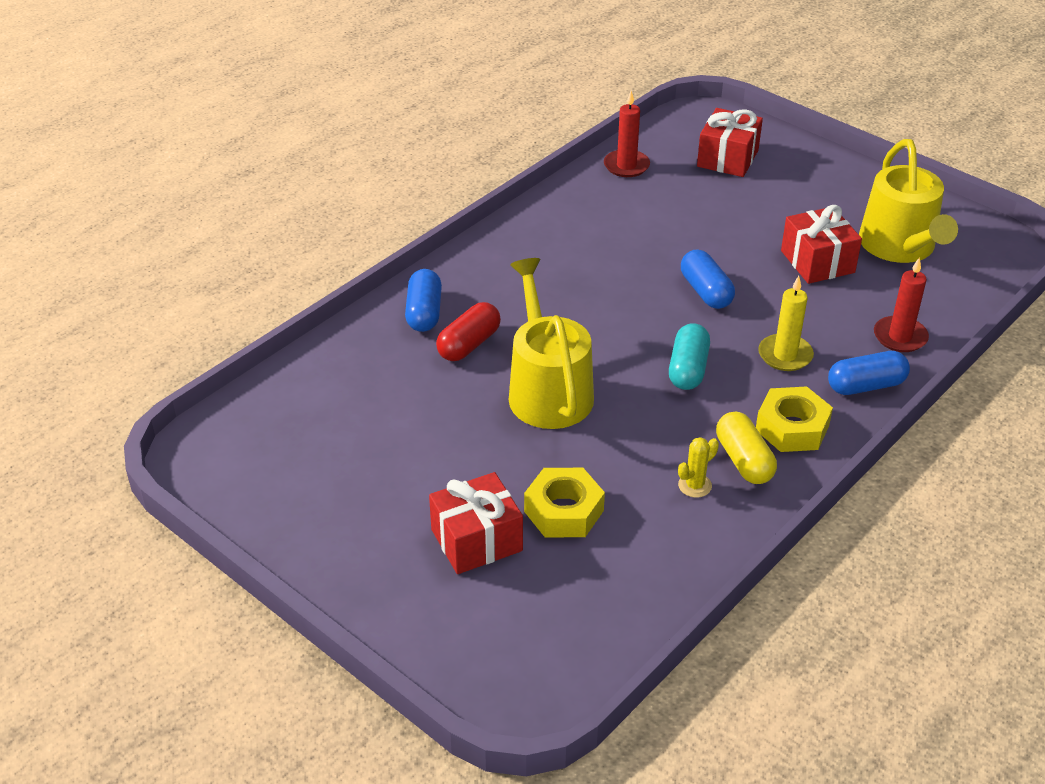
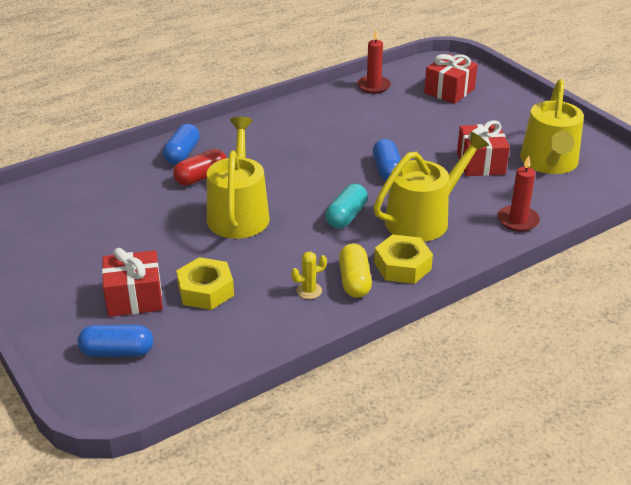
camera: 15 degrees right, 5 degrees down
(785, 355) = (423, 219): yellow candle -> yellow watering can
(865, 386) = (474, 248): blue capsule -> blue capsule (117, 352)

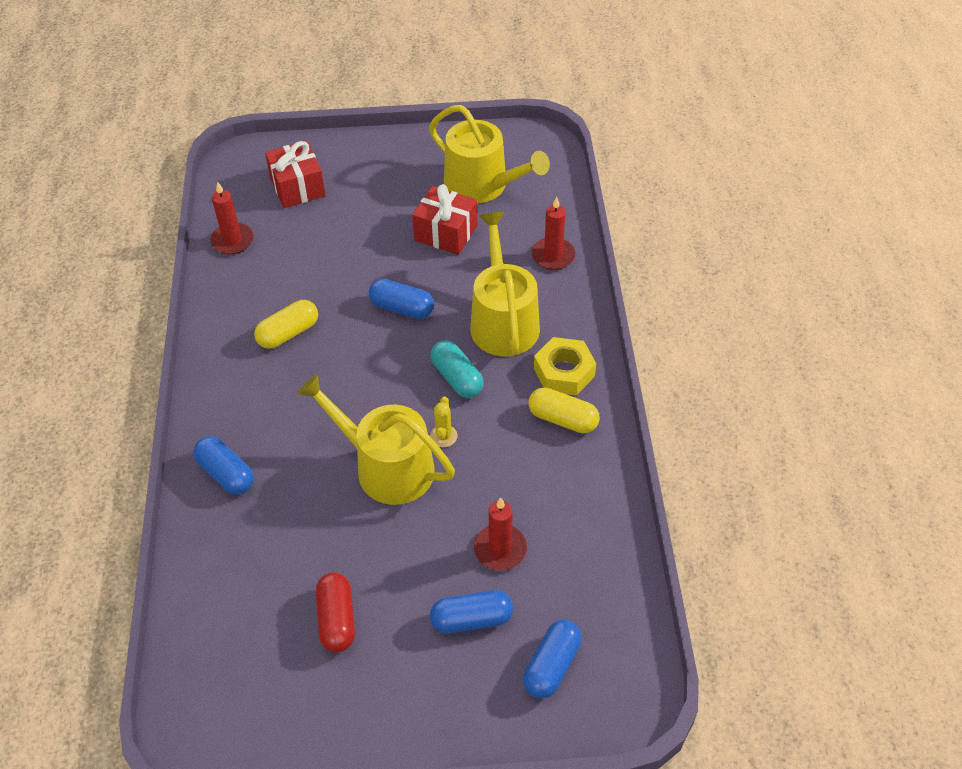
camera: 60 degrees left, 15 degrees up
(134, 298) = (471, 619): red gift -> blue capsule
(201, 177) = (290, 474): red capsule -> red capsule (337, 619)
(205, 290) = (500, 549): yellow nut -> red candle
(309, 291) = (555, 462): yellow cactus -> yellow cactus (443, 436)
(317, 134) = (288, 333): none -> yellow capsule

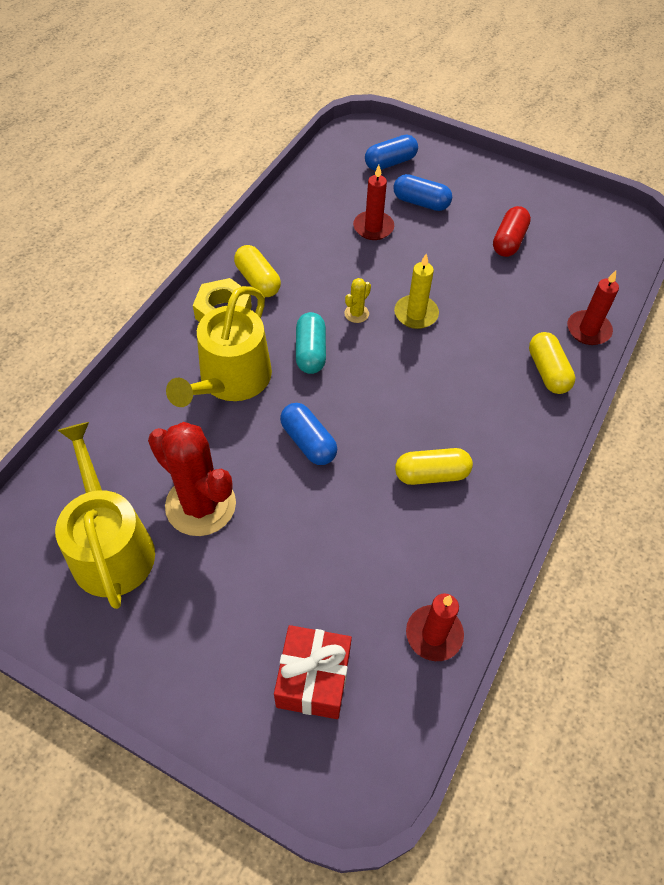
camera: 150 degrees left, 5 degrees up
(226, 474) = (547, 371): blue capsule -> yellow capsule
(386, 467) = (416, 314): yellow watering can -> yellow candle
(446, 233) = (200, 505): red gift -> red cactus
(553, 256) = (127, 418): red candle -> red candle (588, 330)

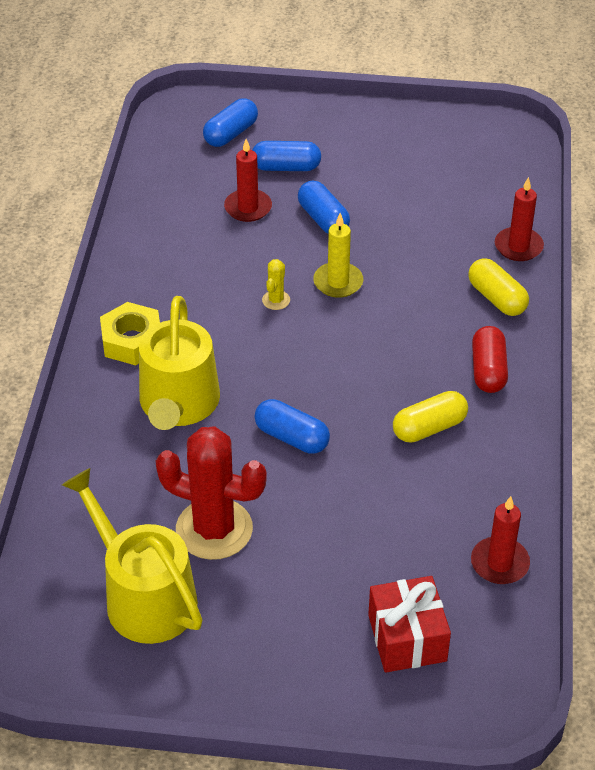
camera: 20 degrees left, 10 degrees down
(258, 280) = (151, 298): yellow capsule -> none
(310, 352) = (247, 352): turquoise capsule -> none
(430, 255) = (323, 219): none -> blue capsule
(508, 241) = (398, 181): red capsule -> red capsule (488, 370)

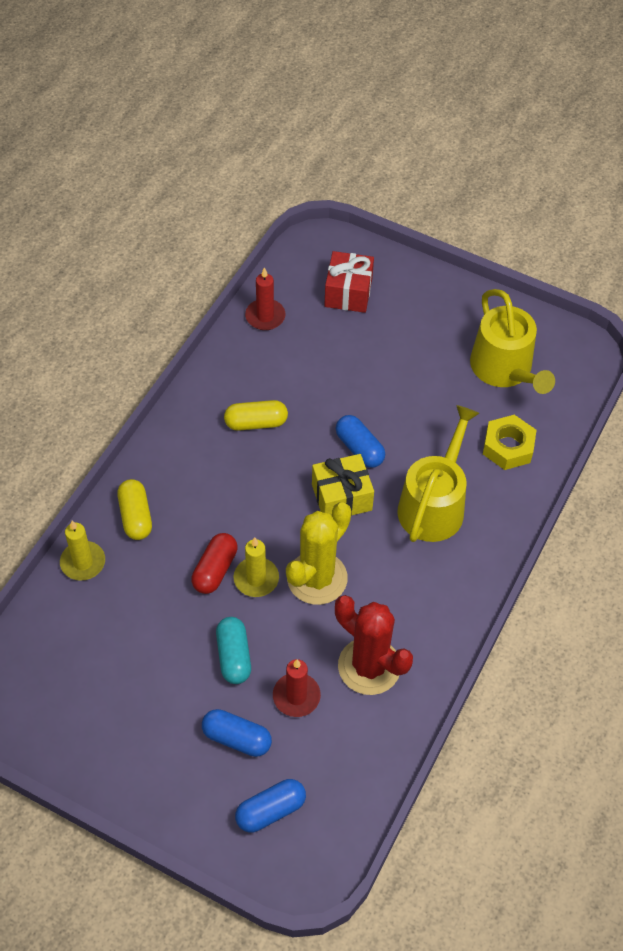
camera: 160 degrees left, 10 degrees up
(132, 341) = (452, 578): yellow nut -> yellow nut (508, 447)
(214, 529) = (442, 398): red cactus -> red cactus (369, 666)
(276, 300) = (317, 578): yellow cactus -> yellow cactus, size x2.40
(287, 381) = (341, 497): none -> yellow gift
(323, 219) = (234, 656): blue capsule -> turquoise capsule
(488, 370) = (184, 454): red capsule -> red capsule (215, 570)
(518, 246) = (83, 562): red candle -> yellow candle

